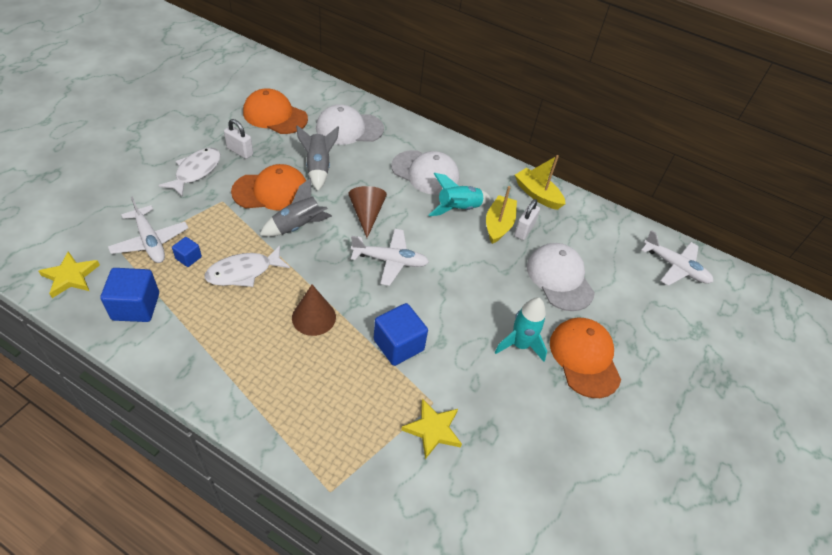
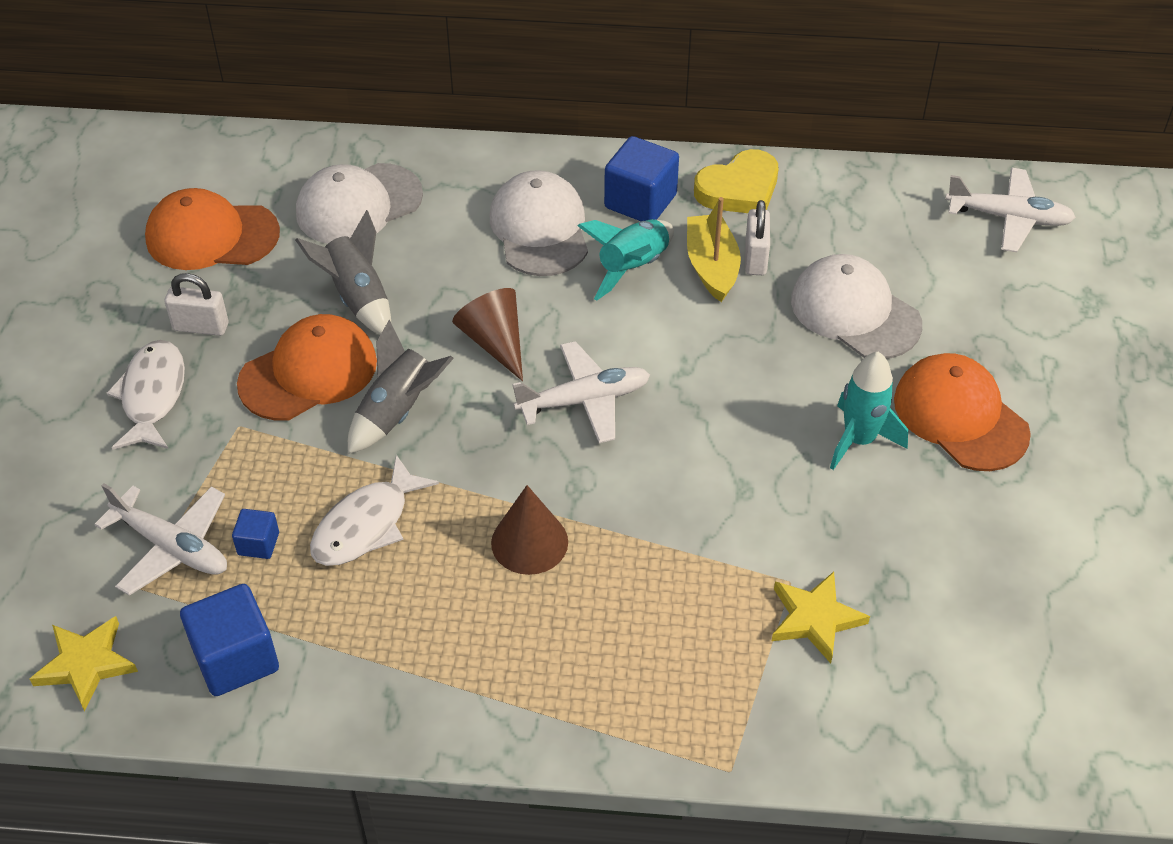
camera: 20 degrees left, 0 degrees up
(398, 345) = (685, 523): blue cube -> blue cube (640, 201)
(425, 173) = (540, 229): white cap -> white cap turned 105 degrees counterclockwise
(537, 194) = (739, 189): yellow boat -> yellow heart

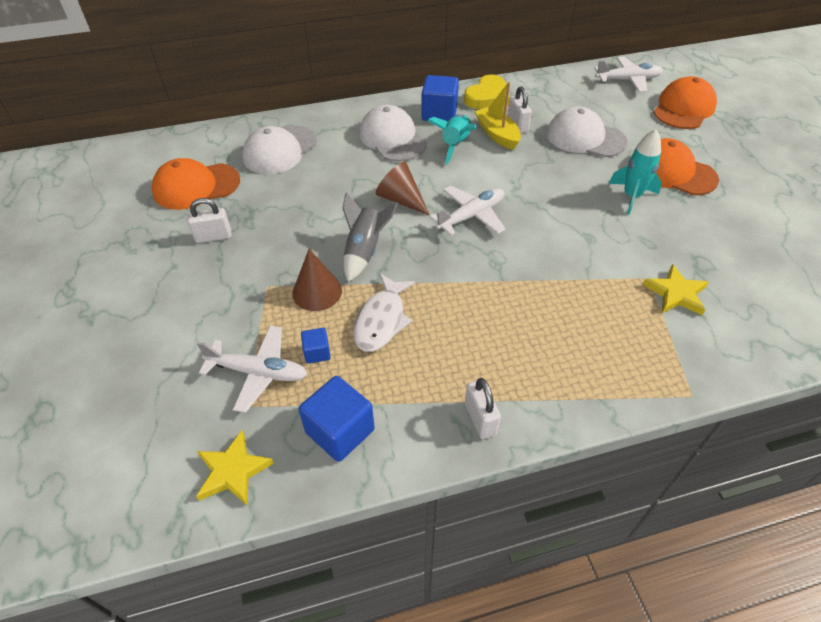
camera: 20 degrees left, 0 degrees up
(152, 396) = (200, 284): white fish -> none
(308, 372) = (297, 244): orange cap -> orange cap (683, 108)
(357, 298) = (305, 197): grey rocket -> none
(421, 703) = (480, 419): none -> white padlock
(529, 542) = (488, 300): brown cone -> brown cone (317, 292)

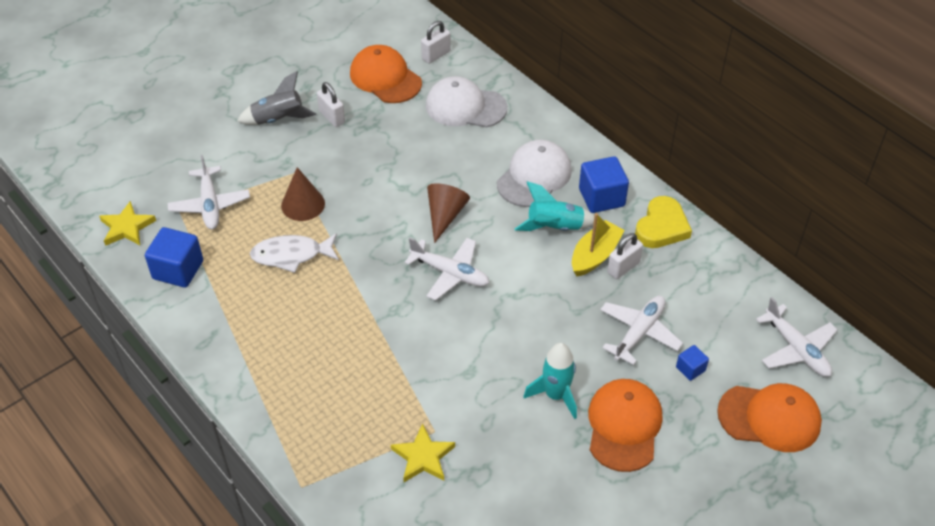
camera: 65 degrees right, 0 degrees up
(317, 352) = (242, 229): blue cube -> blue cube (690, 369)
(365, 251) = (364, 215): grey rocket -> grey rocket (278, 119)
(480, 419) = (220, 347): white padlock -> white padlock (436, 55)
(487, 97) = (661, 227): yellow heart -> yellow heart turned 75 degrees counterclockwise
(585, 138) = (639, 332): white cap -> white plane

